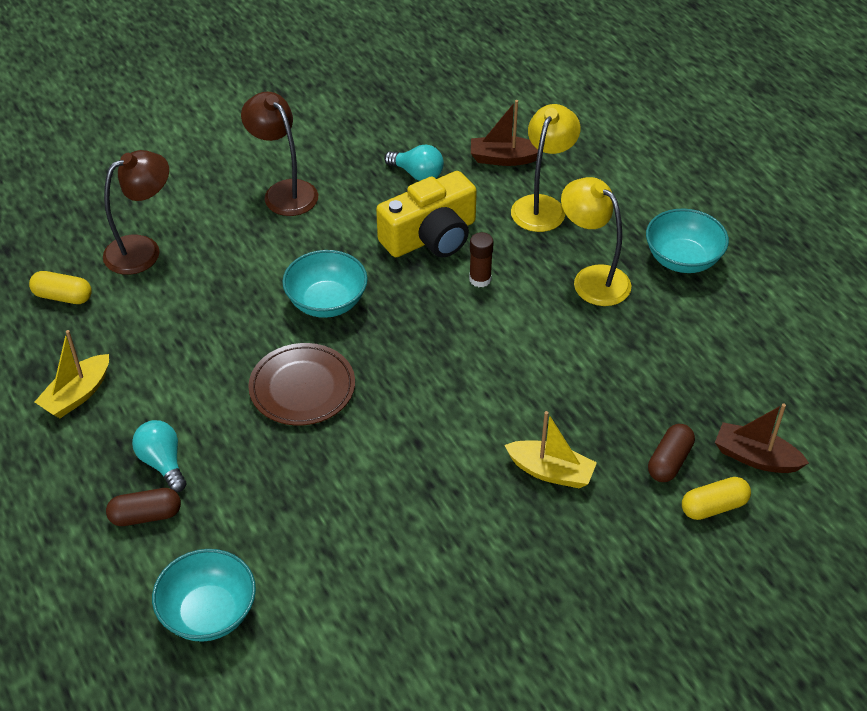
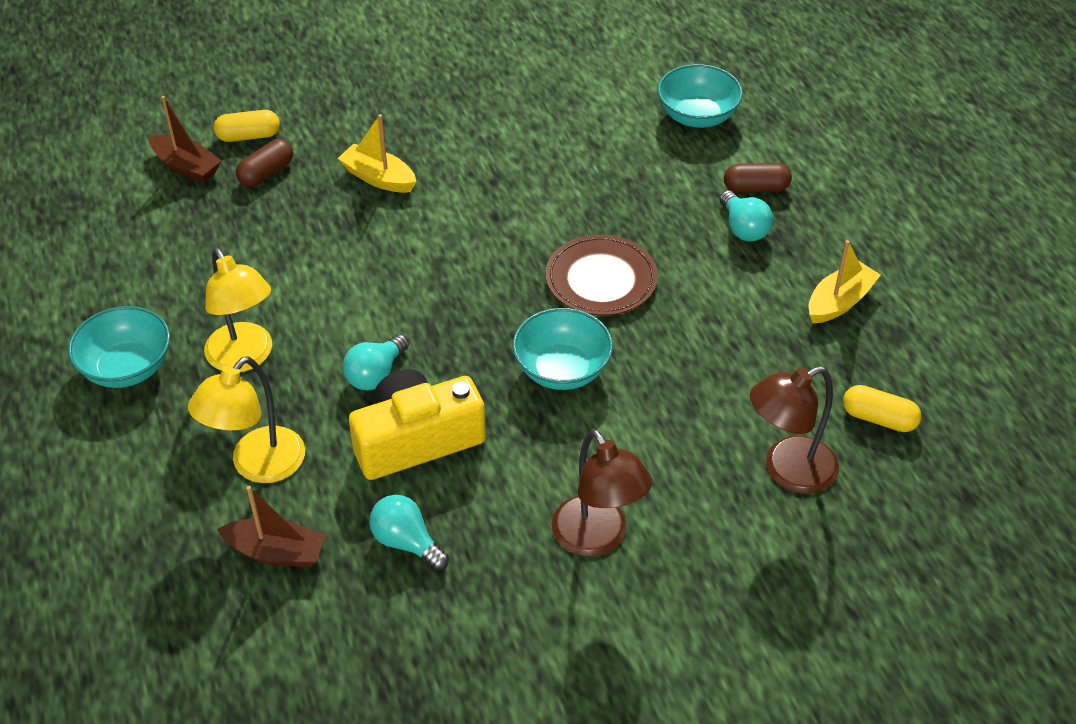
camera: 170 degrees left, 0 degrees up
(480, 279) = (376, 374): brown glue stick -> turquoise light bulb

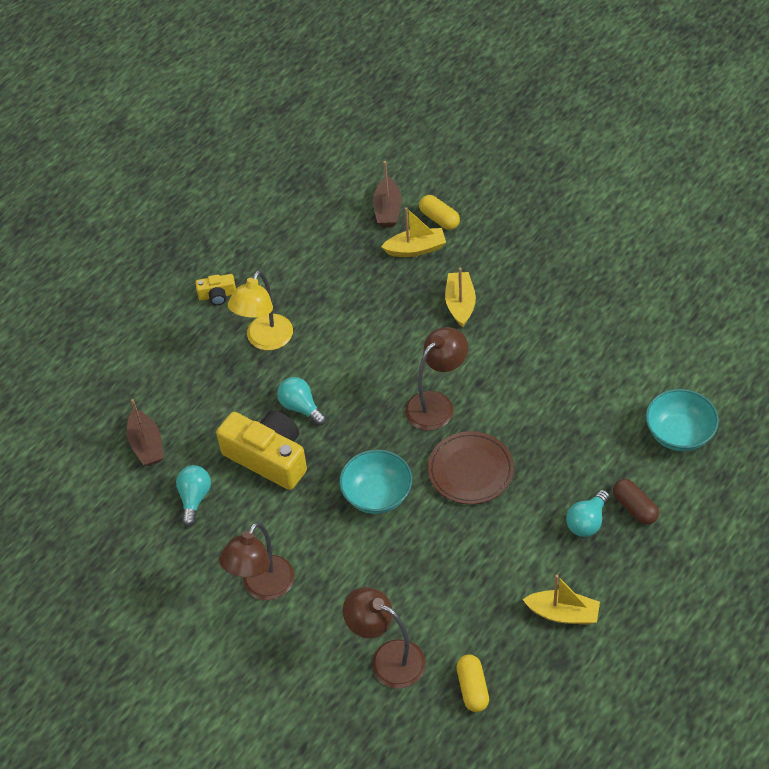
camera: 60 degrees right, 5 degrees up
(127, 368) = (217, 295): turquoise bowl -> yellow camera
(258, 466) = (196, 398): yellow lamp -> none
(266, 173) = (416, 249): brown capsule -> yellow boat
(376, 374) = (301, 407): turquoise light bulb -> turquoise light bulb turned 45 degrees clockwise
(489, 261) = (436, 404): none -> brown lamp

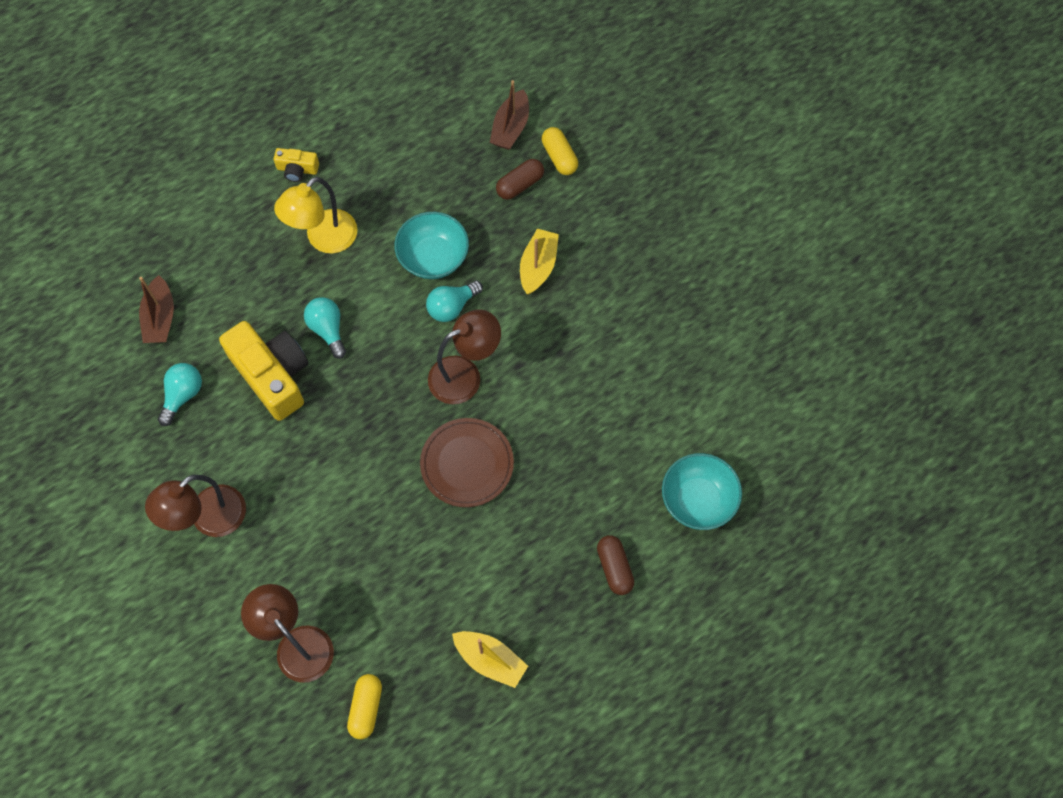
camera: 15 degrees right, 15 degrees up
(377, 495) = (362, 457): turquoise bowl -> turquoise bowl (433, 257)
(416, 249) = (520, 185): yellow boat -> brown capsule
(587, 521) = (559, 566): turquoise light bulb -> turquoise light bulb (452, 307)

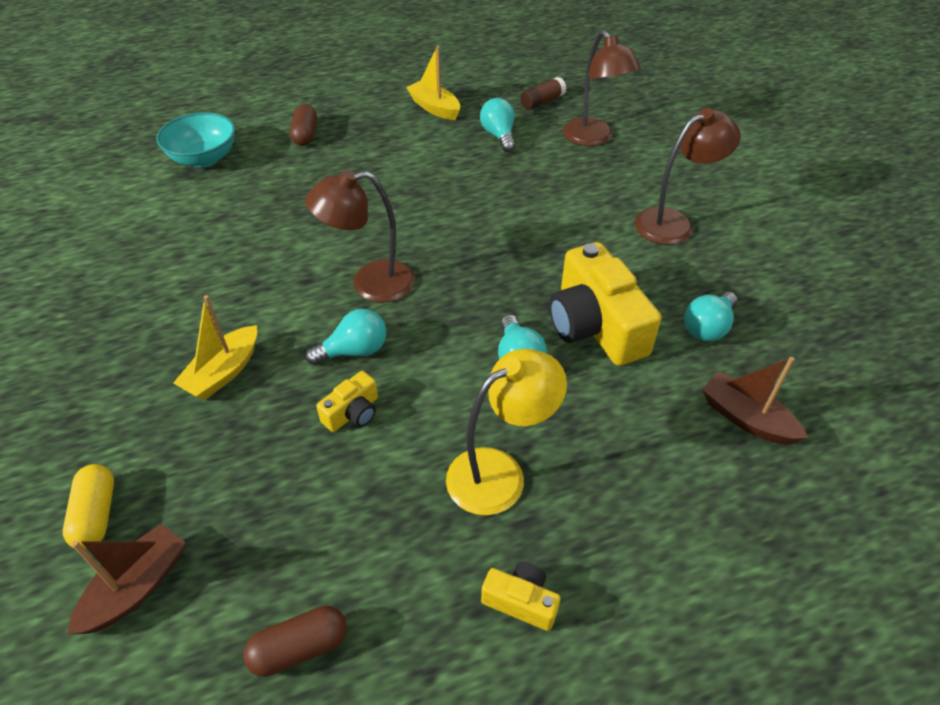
camera: 165 degrees left, 20 degrees down
(160, 318) = (746, 418): brown boat -> brown boat turned 60 degrees counterclockwise
(366, 708) = (542, 102): yellow capsule -> brown glue stick
(403, 622) = (499, 136): none -> turquoise light bulb
(433, 257) = (353, 413): turquoise bowl -> yellow camera
(467, 464) = (401, 216): brown plate -> none
(520, 185) = (181, 485): brown capsule -> brown capsule (299, 648)

